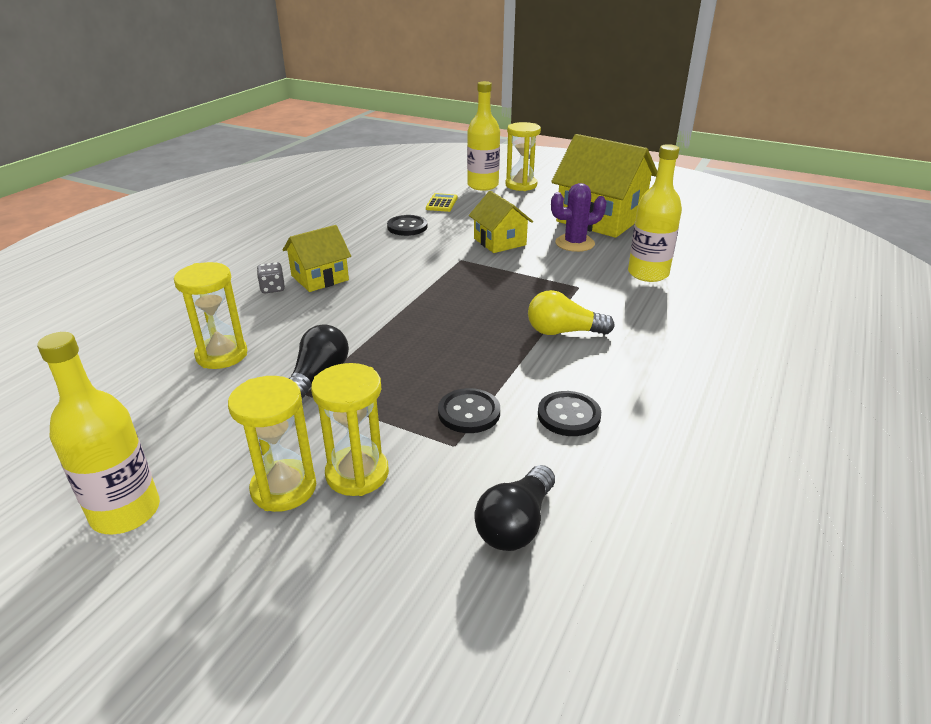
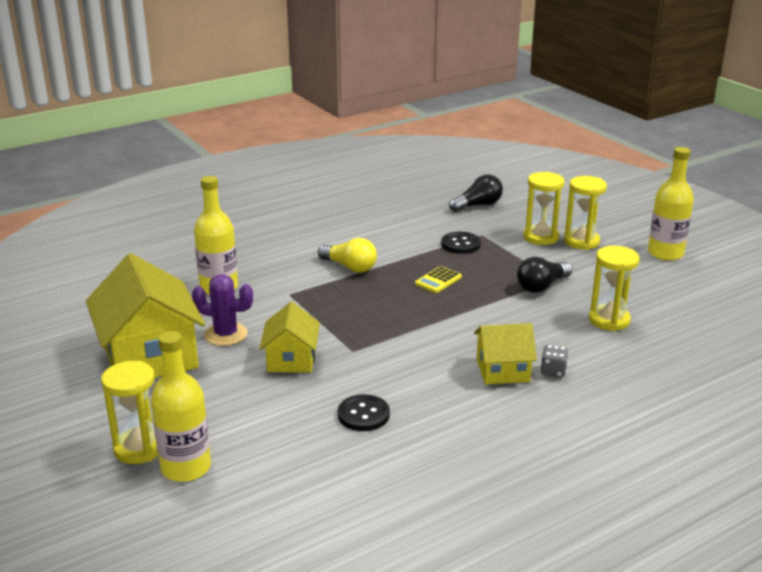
camera: 150 degrees left, 5 degrees down
(441, 203) = (281, 446): yellow calculator -> yellow calculator (438, 280)
(568, 415) = (407, 229): black button -> none

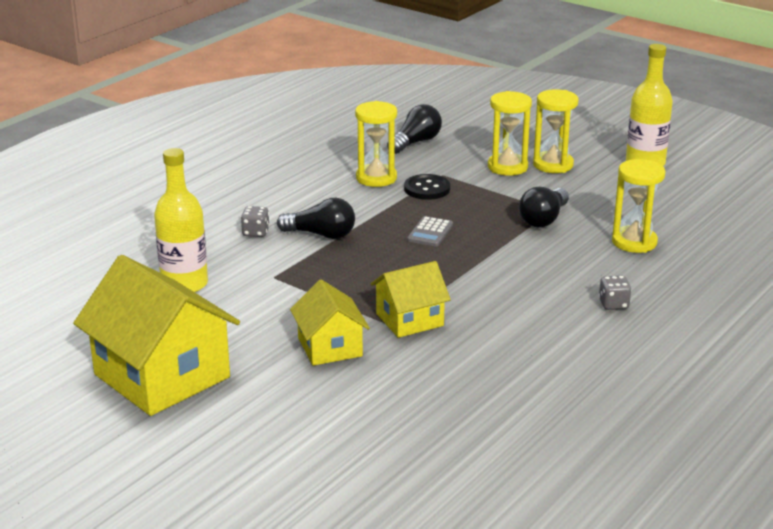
camera: 20 degrees left, 0 degrees up
(139, 448) = (229, 476): yellow hourglass -> yellow hourglass (376, 178)
(186, 467) = (299, 483): yellow bottle -> none
(226, 334) = (233, 335): purple cactus -> none
(301, 256) = (255, 232): none -> grey dice
(350, 267) = (321, 235): yellow light bulb -> black light bulb
(363, 415) = (451, 388): black button -> none
(438, 280) = (430, 232): yellow calculator -> grey calculator
(503, 370) = (563, 313): yellow house -> yellow house (409, 319)

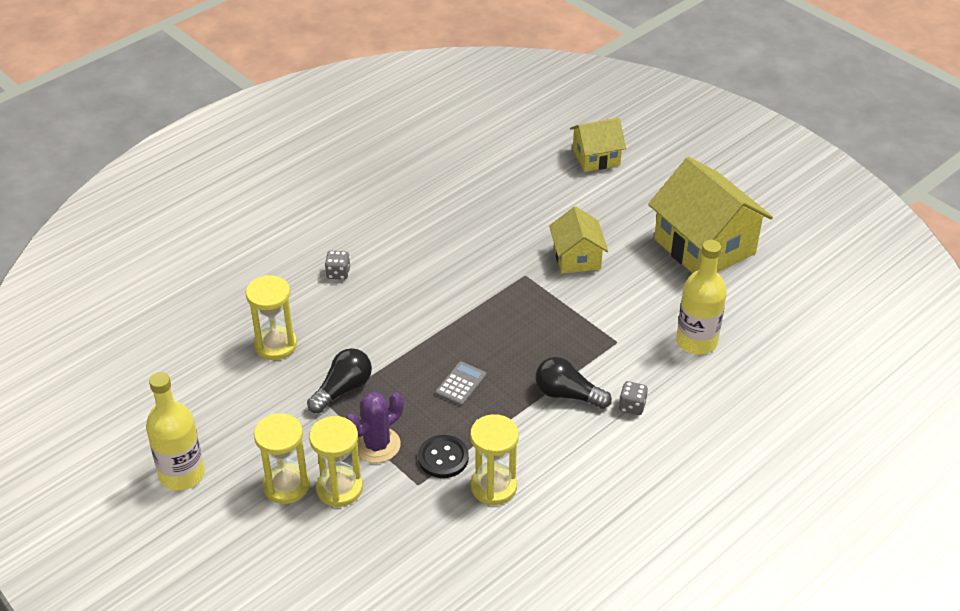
camera: 170 degrees left, 15 degrees up
(409, 319) = (509, 277): yellow house -> yellow house (596, 157)
(415, 142) = (428, 559): black light bulb -> none
(490, 191) = (377, 445): none -> purple cactus

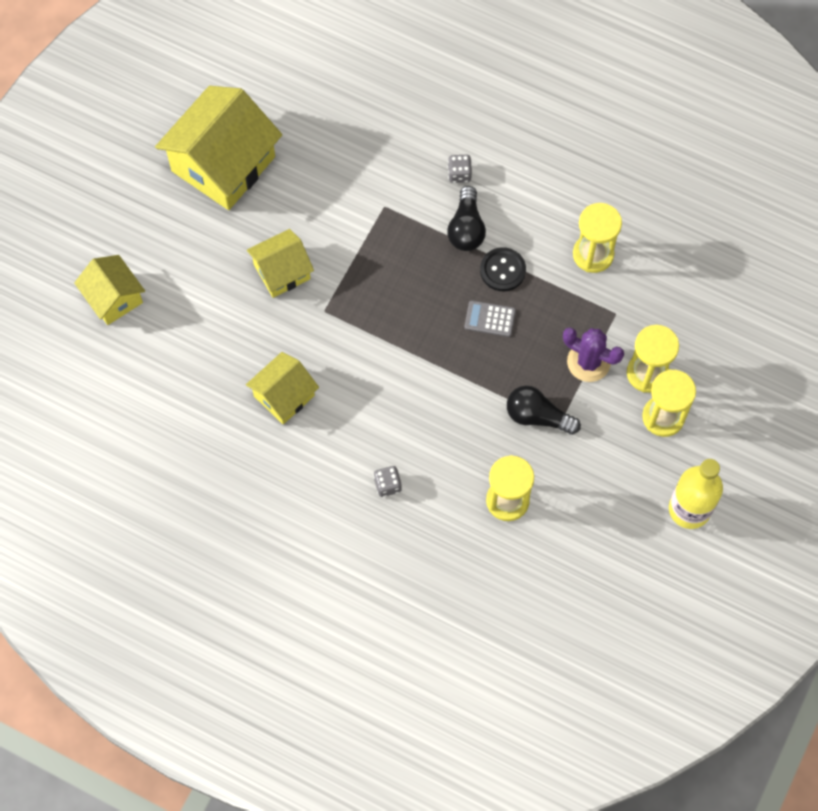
camera: 110 degrees left, 25 degrees up
(443, 458) = (579, 304): black button -> black button (502, 270)
(456, 232) = (284, 396): none -> yellow house
(696, 341) = (358, 142): yellow bottle -> none

